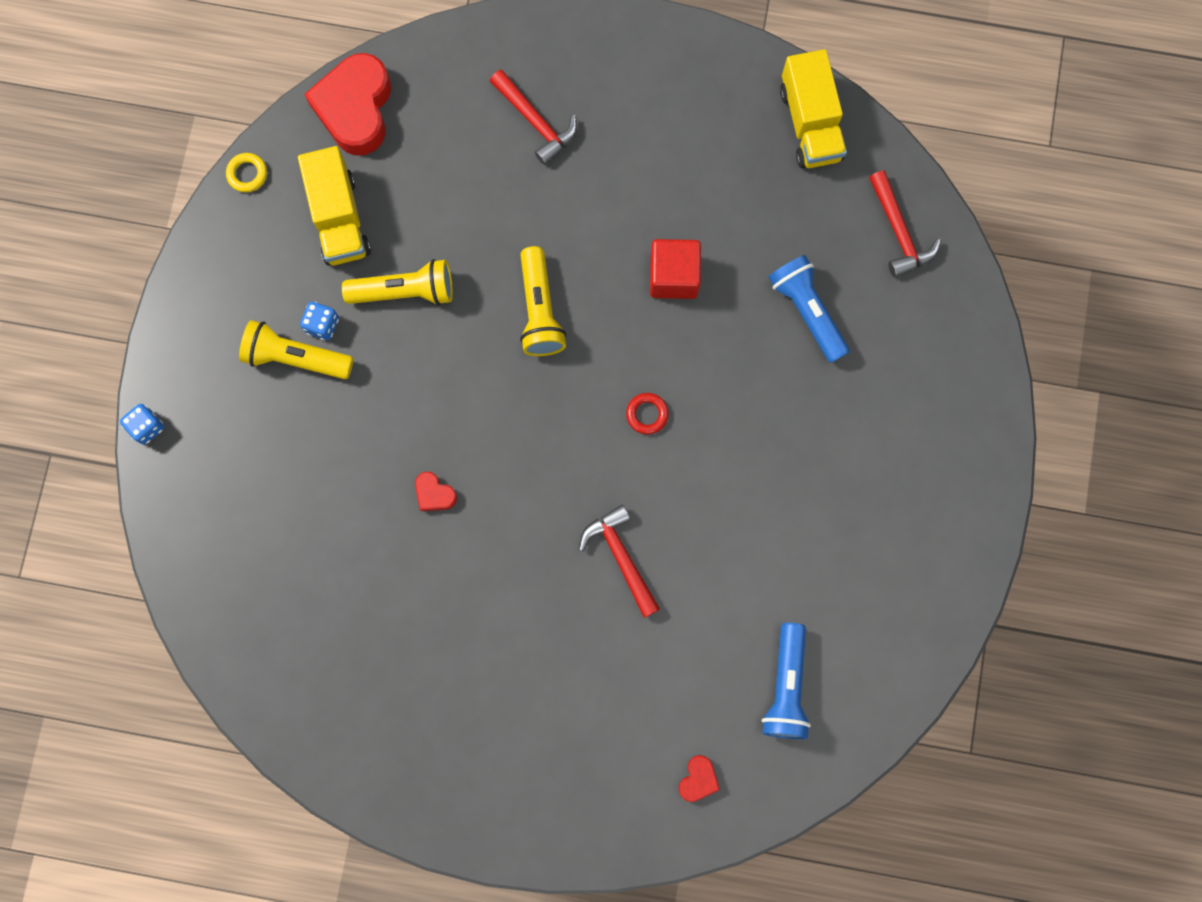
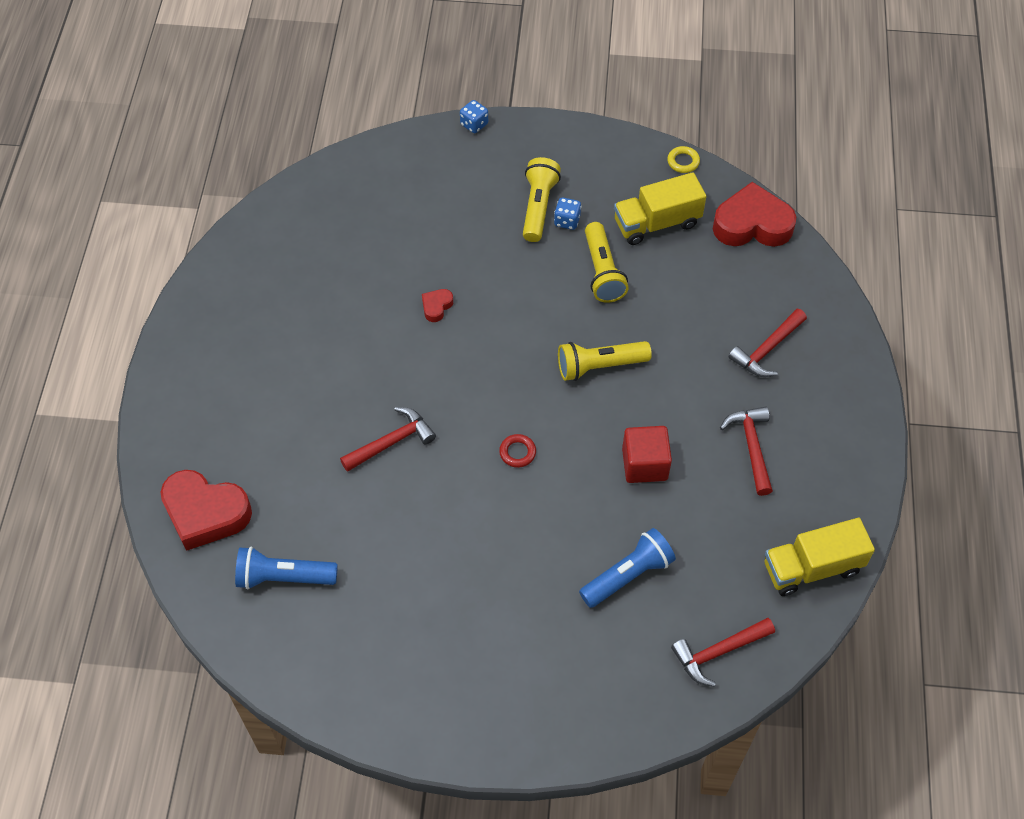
camera: 85 degrees right, 20 degrees down
(661, 160) = (751, 447): none -> red hammer
(698, 779) = (205, 513): red heart -> red heart, size x2.27

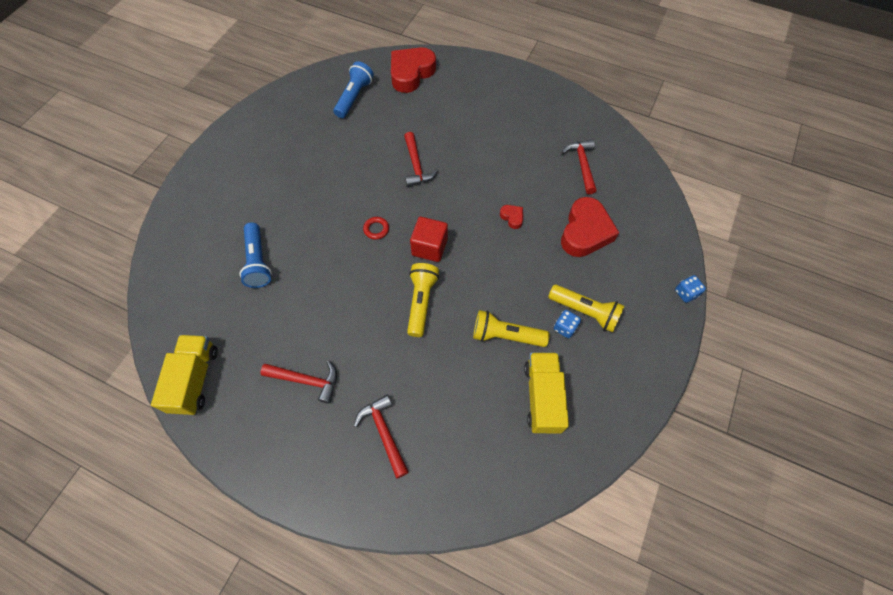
camera: 110 degrees right, 5 degrees up
(644, 464) = (329, 302): red cube -> red cube (429, 247)
(683, 162) = (606, 449): yellow ring -> none
(718, 652) = (178, 293): red hammer -> red hammer (582, 165)
(752, 224) = (516, 481): red heart -> red heart (585, 232)

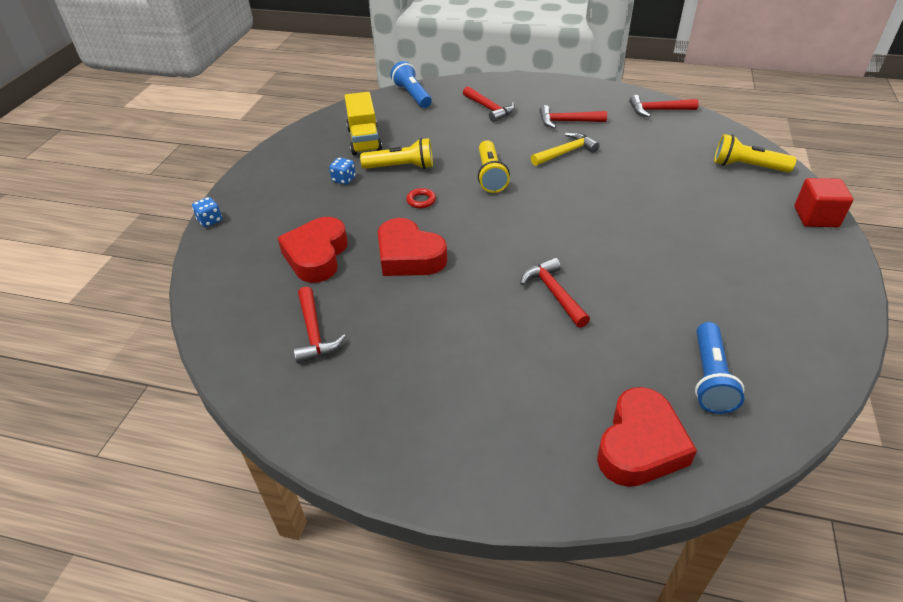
camera: 170 degrees right, 20 degrees down
(195, 379) = (658, 110): yellow truck -> red hammer
(258, 262) = (674, 178): blue flashlight -> blue flashlight (412, 95)
(335, 323) = (565, 152): none -> yellow hammer
(376, 229) = (568, 221): red ring -> red ring (421, 200)
(429, 247) = (499, 215): red cube -> red cube (816, 217)
(512, 217) = (409, 256): red heart -> red heart, size x2.27
(585, 311) = (322, 192): yellow flashlight -> yellow flashlight (747, 166)

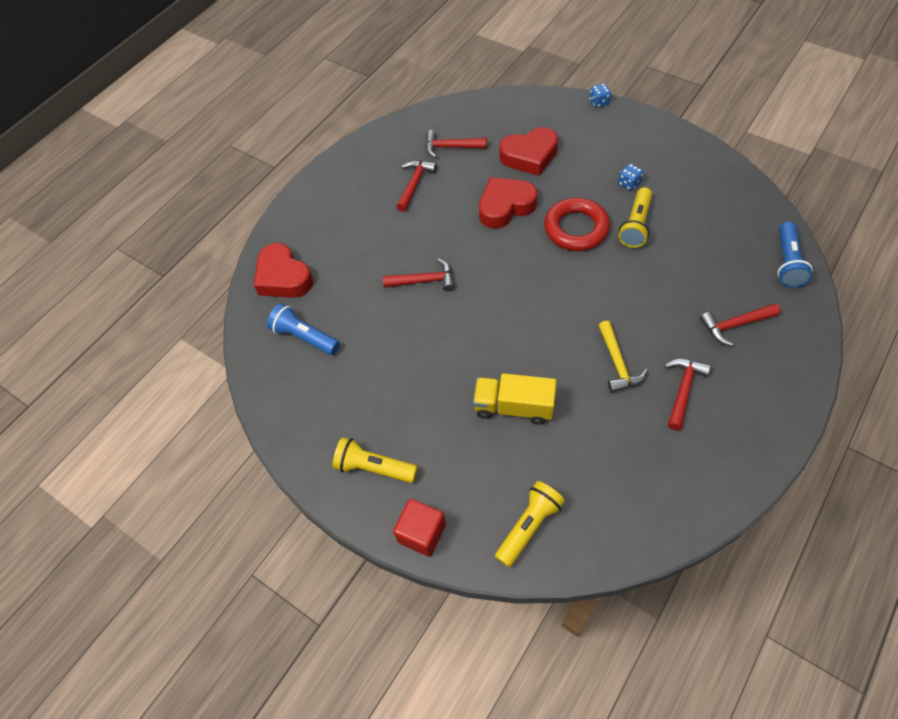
camera: 115 degrees right, 15 degrees up
(316, 256) = (529, 156): red heart -> red heart turned 135 degrees clockwise
(364, 140) = (695, 207): yellow truck -> yellow truck (514, 407)
(412, 95) = (787, 262): blue flashlight -> blue flashlight turned 105 degrees clockwise
(421, 200) = (576, 228): red ring -> red ring, size x2.42
(490, 175) = (597, 287): yellow flashlight -> yellow flashlight (374, 467)
(658, 110) = (684, 501): red hammer -> red hammer (414, 184)

